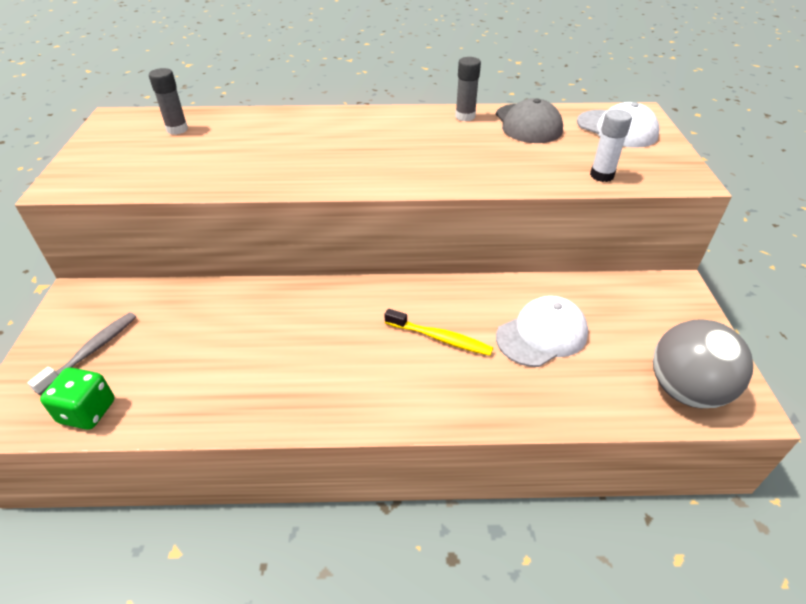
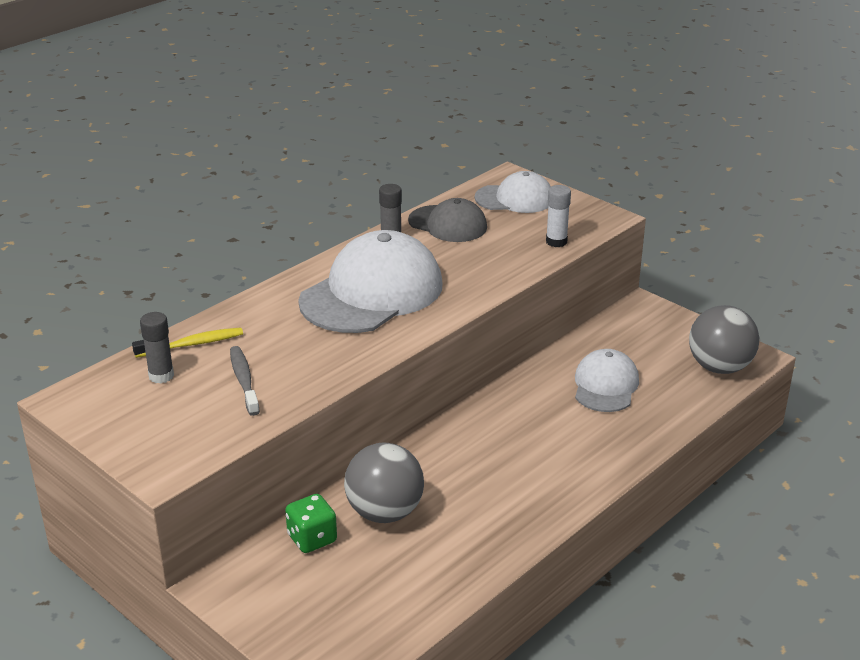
camera: 45 degrees left, 10 degrees down
(87, 412) = (390, 629): green dice -> green dice (312, 539)
(92, 351) = (315, 602): grey toothbrush -> grey toothbrush (244, 380)
(231, 319) = (385, 512): none -> grey ball
(388, 143) = (372, 293): none -> white cap
(440, 338) = (549, 428): yellow toothbrush -> yellow toothbrush (192, 344)

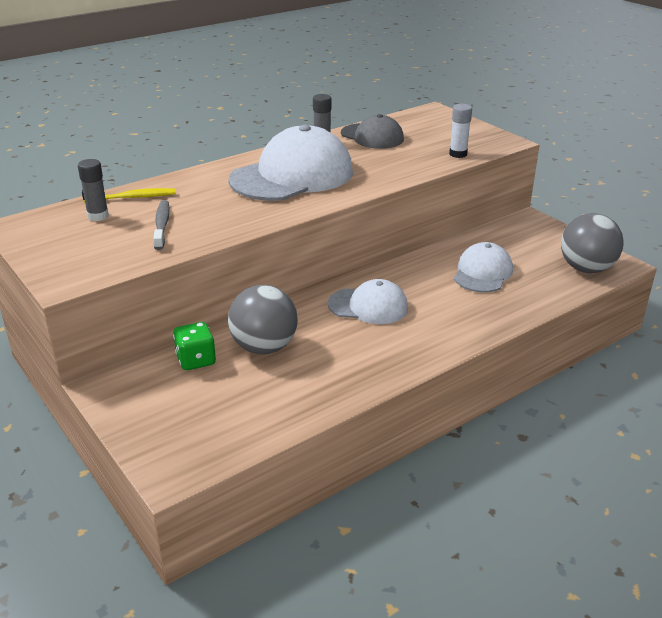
camera: 10 degrees right, 0 degrees up
(515, 199) = (433, 124): white cap -> white cap (368, 306)

